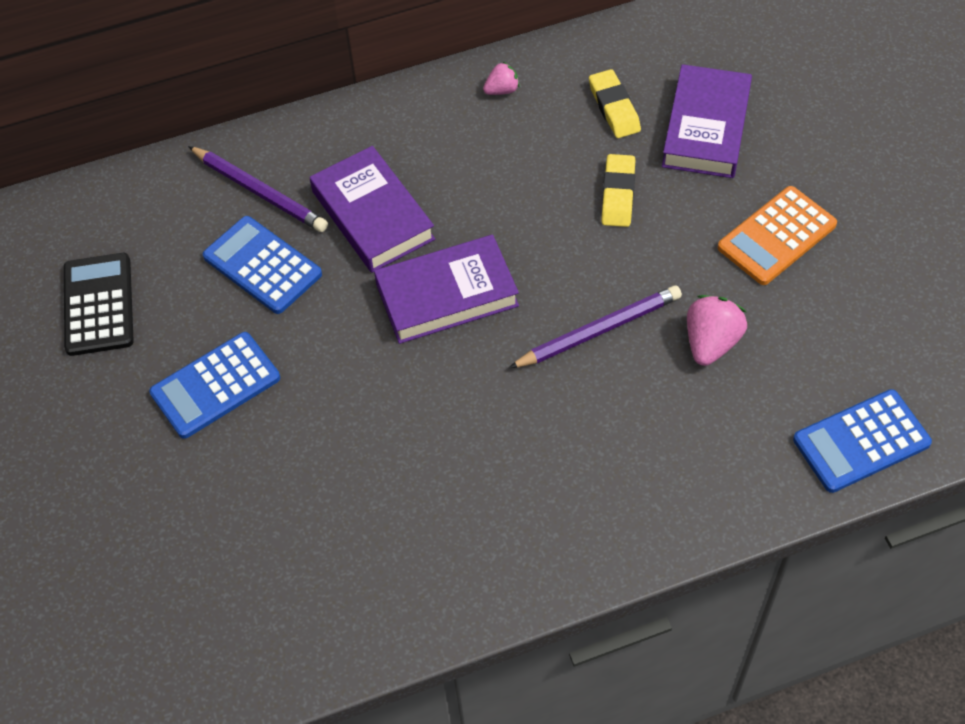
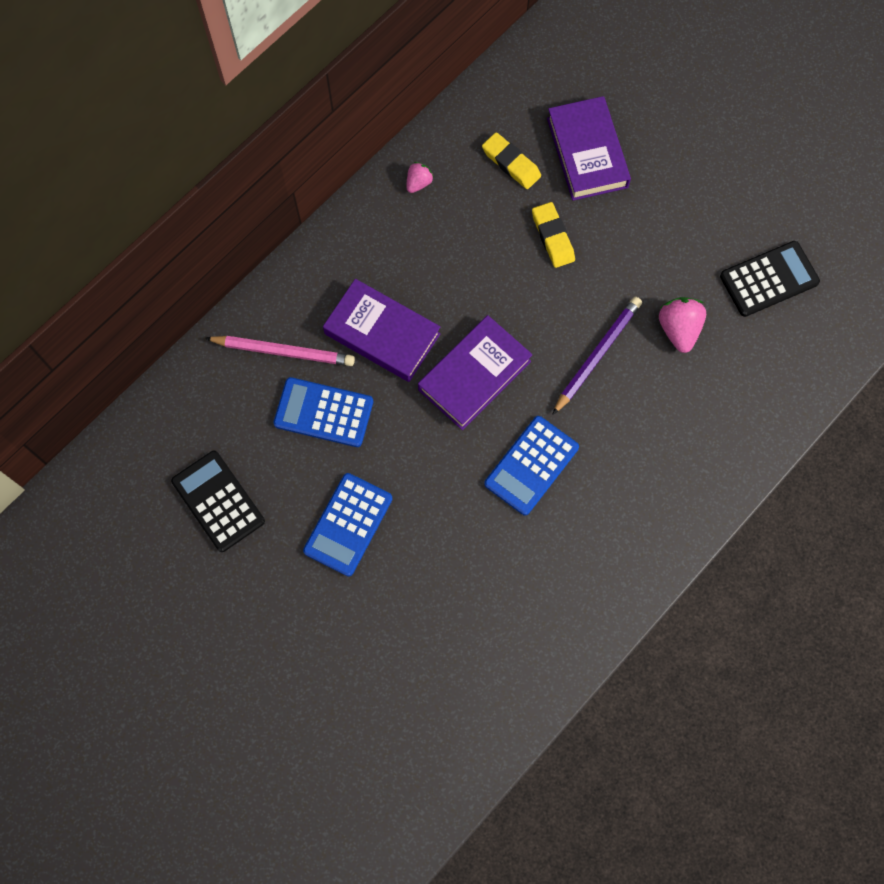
camera: 30 degrees left, 15 degrees up
(260, 192) = (284, 352): purple pencil -> pink pencil
(777, 236) = (681, 223): orange calculator -> none
(852, 333) = (769, 279): none -> black calculator
(861, 441) = (813, 360): blue calculator -> blue calculator (531, 465)

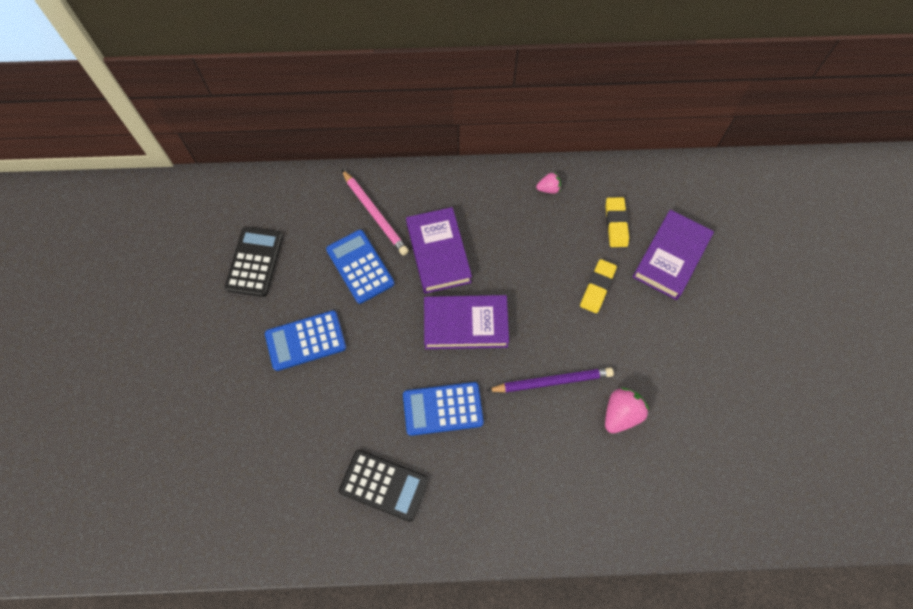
camera: 45 degrees right, 5 degrees down
(769, 279) = (715, 438): black calculator -> black calculator (384, 485)

